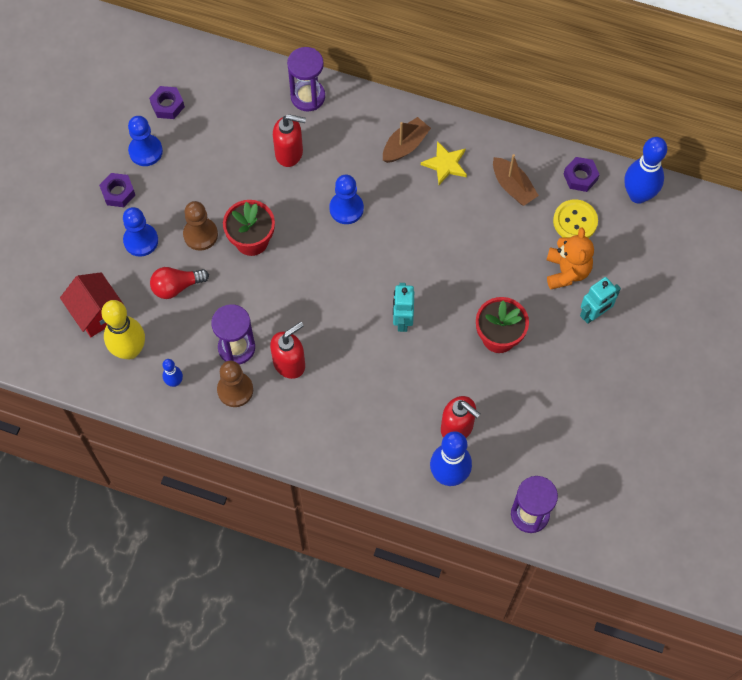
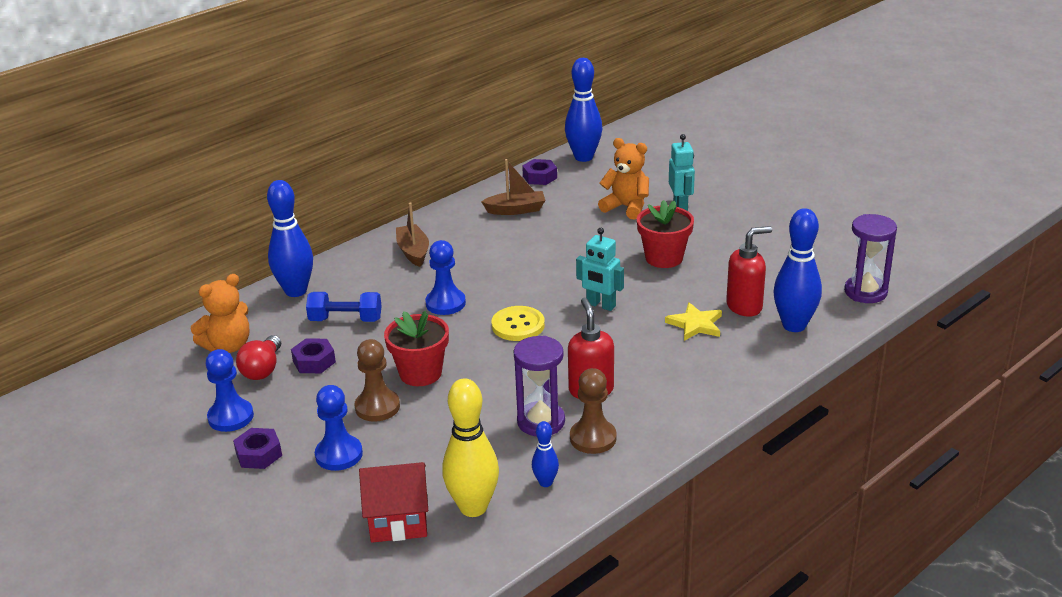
camera: 60 degrees left, 35 degrees down
(167, 105) = (194, 384): purple nut -> purple nut (314, 361)
(176, 286) = (424, 444): red light bulb -> red light bulb (262, 369)
(219, 97) = (228, 346): none -> orange teddy bear
(289, 153) = (345, 320): red soap dispenser -> blue dumbbell
(308, 96) = (296, 291): purple hourglass -> blue bowling pin
(445, 164) = (456, 236): yellow star -> yellow star (695, 324)
(575, 221) = (580, 190): yellow button -> yellow button (518, 325)

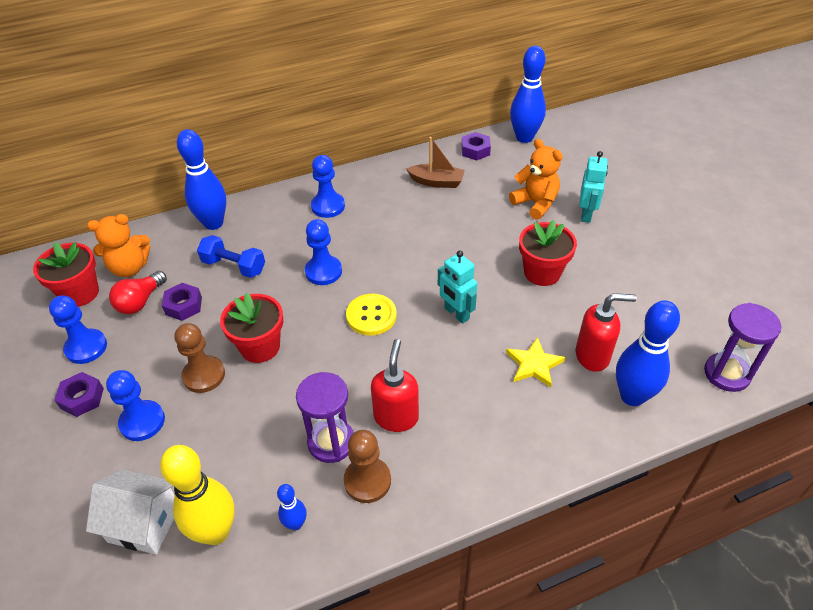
camera: 20 degrees right, 15 degrees up
(187, 378) = (80, 293): none -> red flower pot
(398, 521) = (144, 523): red house -> white house
(413, 252) = (328, 206): brown boat -> blue pawn

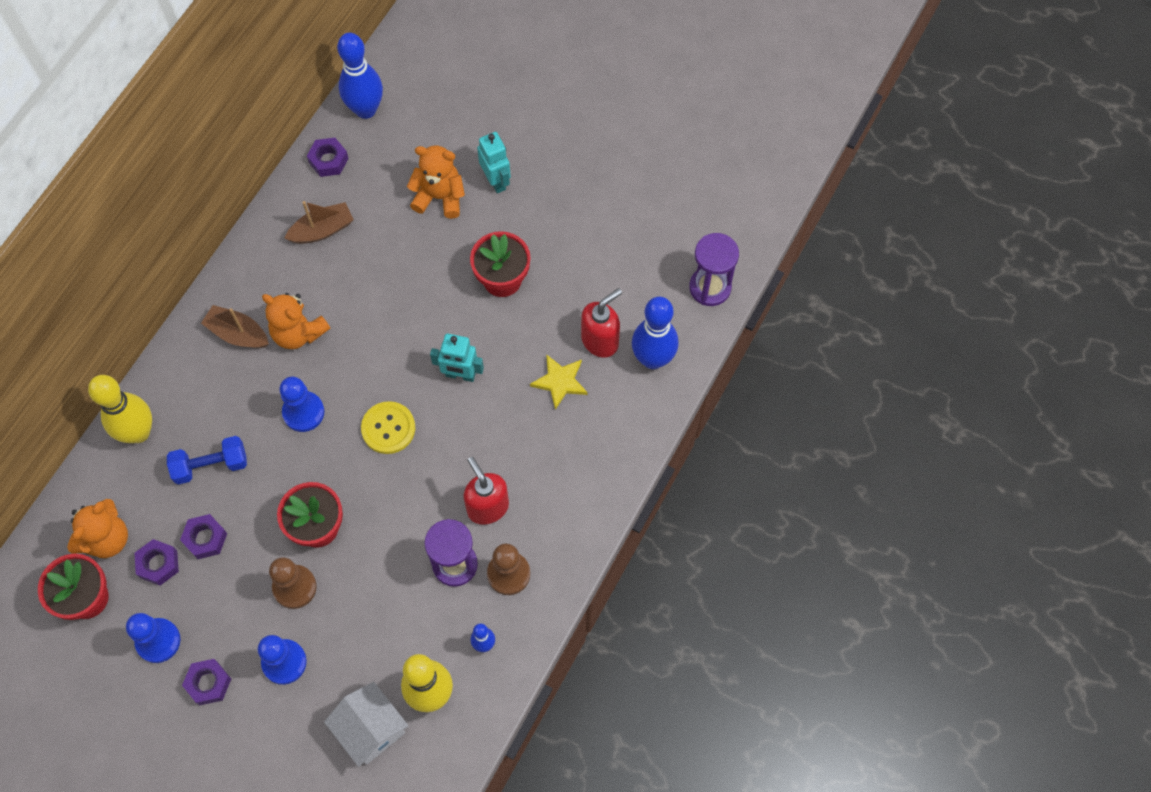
camera: 40 degrees left, 20 degrees up
(140, 302) = (158, 564): red light bulb -> purple nut
(144, 523) = (371, 729): white house -> white house turned 75 degrees clockwise
(213, 223) = (138, 432): blue bowling pin -> yellow bowling pin
(328, 206) = (238, 333): blue pawn -> brown boat
(366, 226) = (298, 332): none -> orange teddy bear

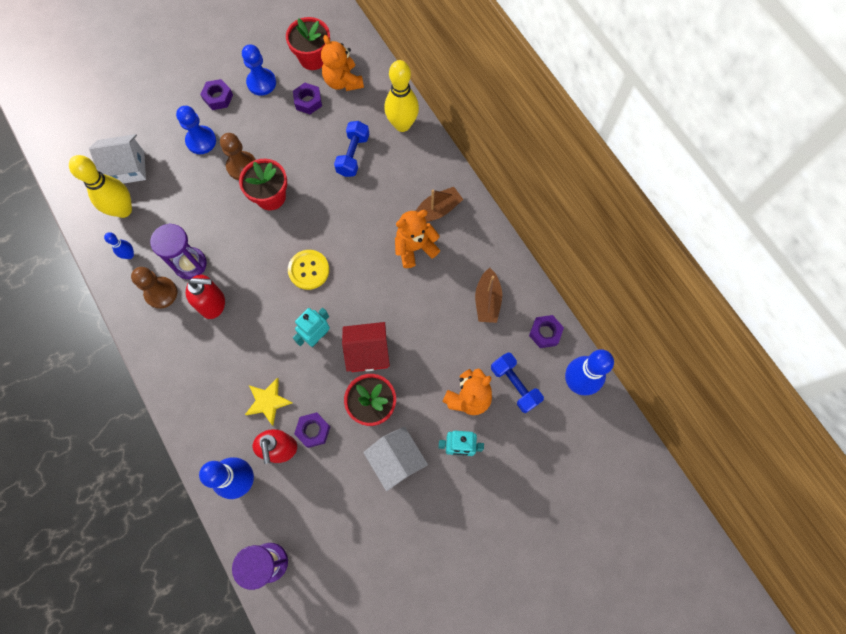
camera: 120 degrees right, 5 degrees up
(205, 538) = (307, 132): purple nut -> purple nut (313, 430)
(303, 412) = (354, 224): blue pawn -> none
(401, 162) = (515, 385): none -> blue dumbbell
(448, 314) = (368, 352): none -> red house
(543, 229) = (396, 460): none -> white house

